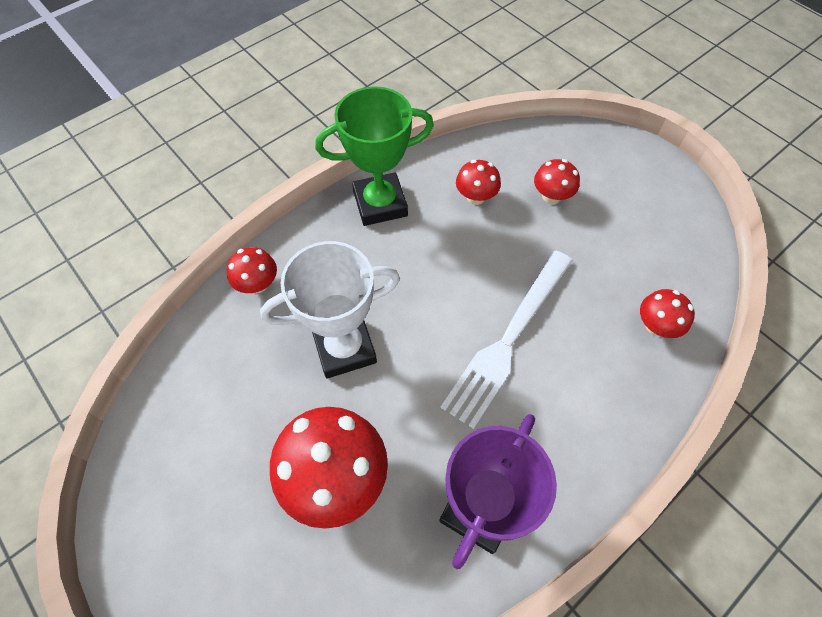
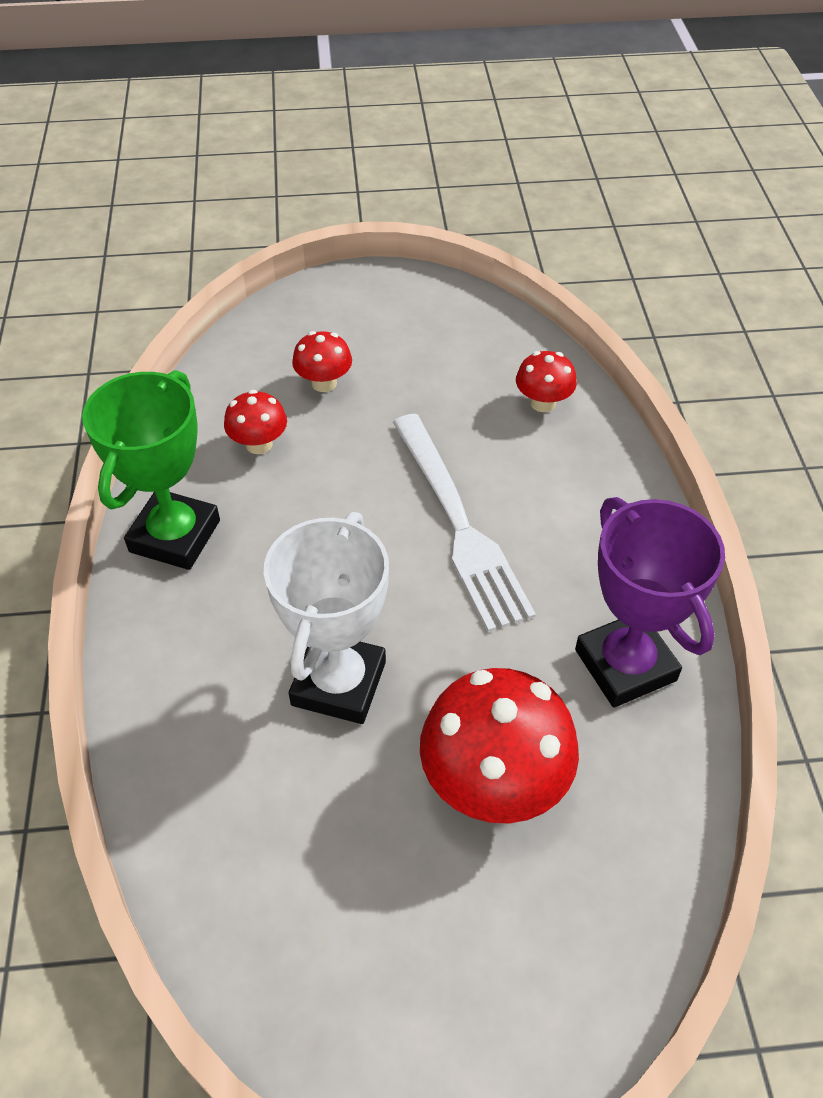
camera: 55 degrees left, 10 degrees down
(258, 284) = (162, 731): red mushroom -> none

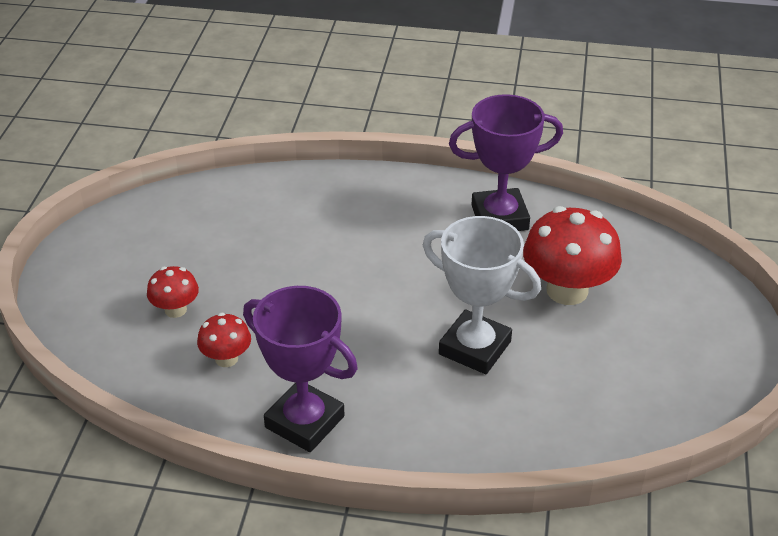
camera: 75 degrees left, 10 degrees down
(175, 536) = (304, 422): green trophy -> purple trophy
(459, 525) = (359, 264): white fork -> none
(543, 403) = (262, 199): red mushroom -> none

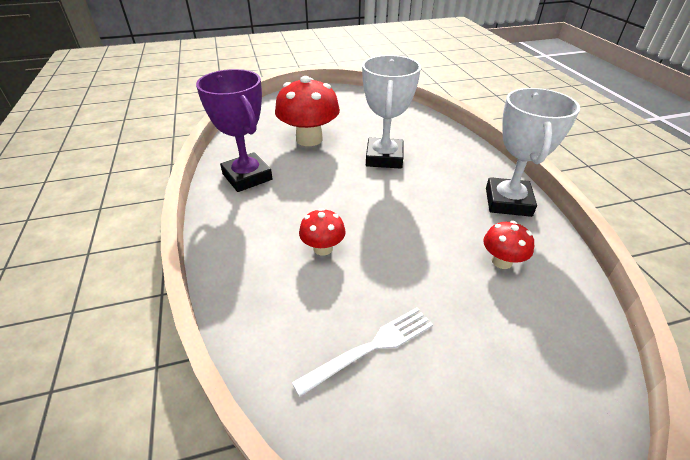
camera: 115 degrees left, 0 degrees up
(175, 310) = (487, 323): red mushroom -> red mushroom (323, 248)
(211, 236) = (371, 348): none -> white fork
(304, 422) = (508, 202): purple trophy -> white trophy

